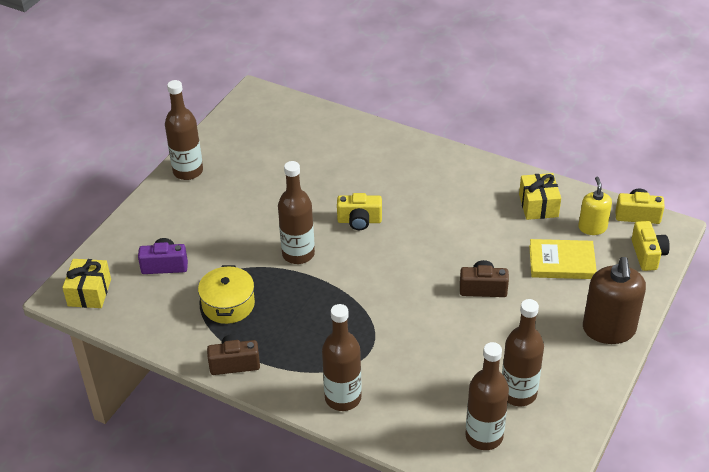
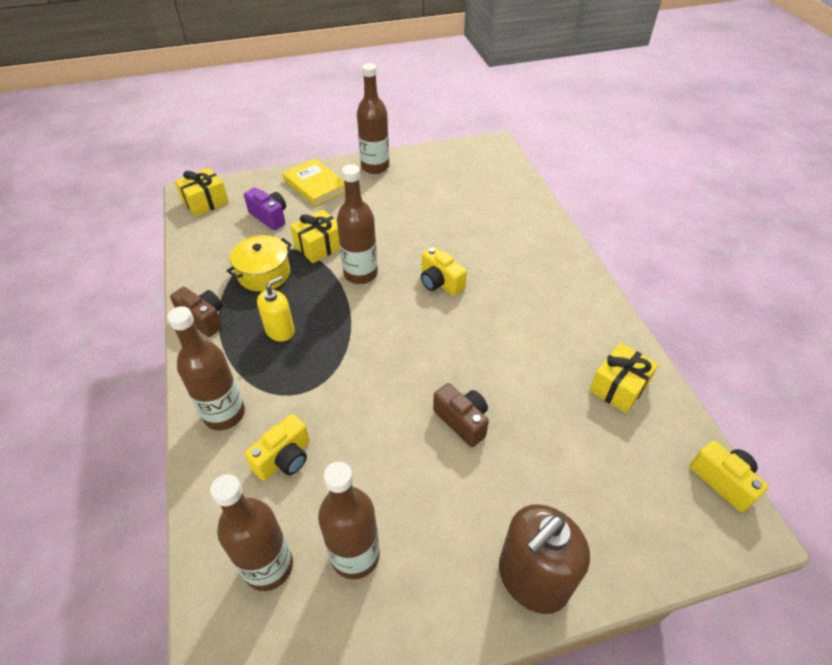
camera: 45 degrees right, 5 degrees up
(239, 257) = (319, 246): none -> yellow gift
(562, 262) = (572, 461): yellow book -> yellow book (315, 185)
(592, 227) = (651, 453): yellow soap dispenser -> yellow soap dispenser (280, 331)
(647, 254) = (683, 535): yellow camera -> yellow camera (284, 458)

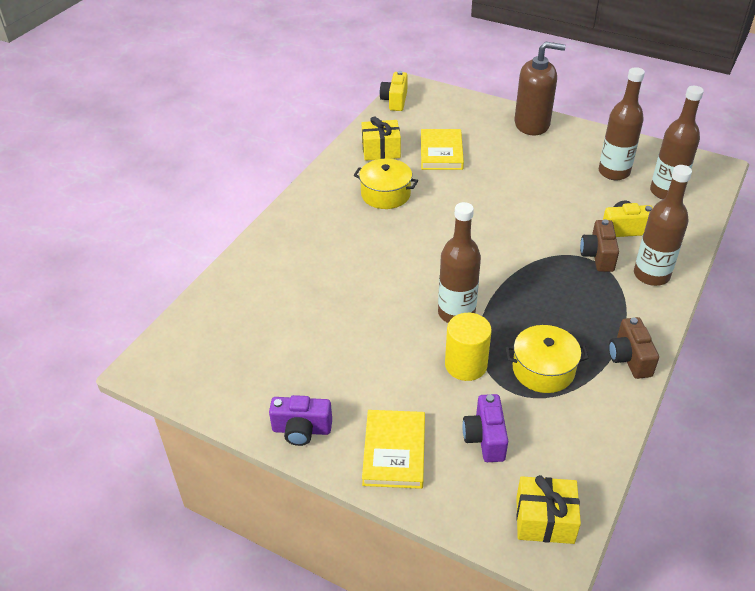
camera: 135 degrees left, 5 degrees down
(280, 331) = (568, 308): yellow soap dispenser -> none
(319, 246) = (466, 365): yellow gift -> yellow cylinder
(375, 167) = (301, 430): brown bottle -> purple camera
(440, 282) = (402, 266): yellow camera -> none
(462, 421) = (493, 186): brown camera -> brown camera (598, 256)
(540, 337) = (385, 194): none -> yellow pot
(564, 431) = (441, 152): none -> yellow book

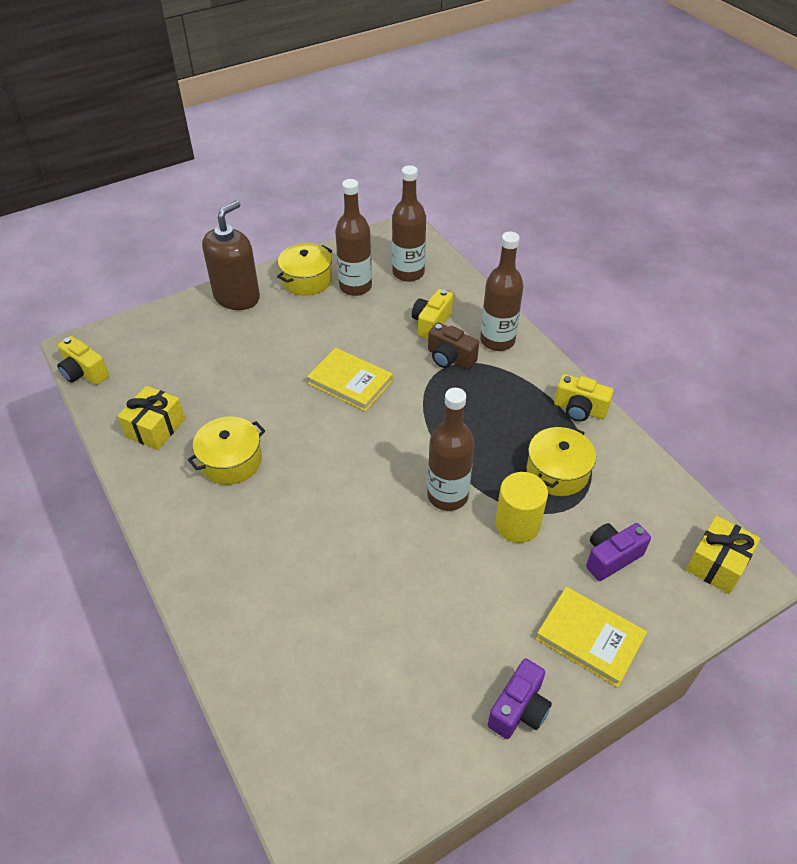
camera: 60 degrees left, 5 degrees up
(441, 152) = (210, 382): yellow book -> yellow book (350, 382)
(485, 438) = (611, 557): purple camera -> purple camera turned 120 degrees clockwise
(590, 146) = (307, 280): none -> yellow pot
(629, 358) = (579, 409): brown camera -> yellow camera

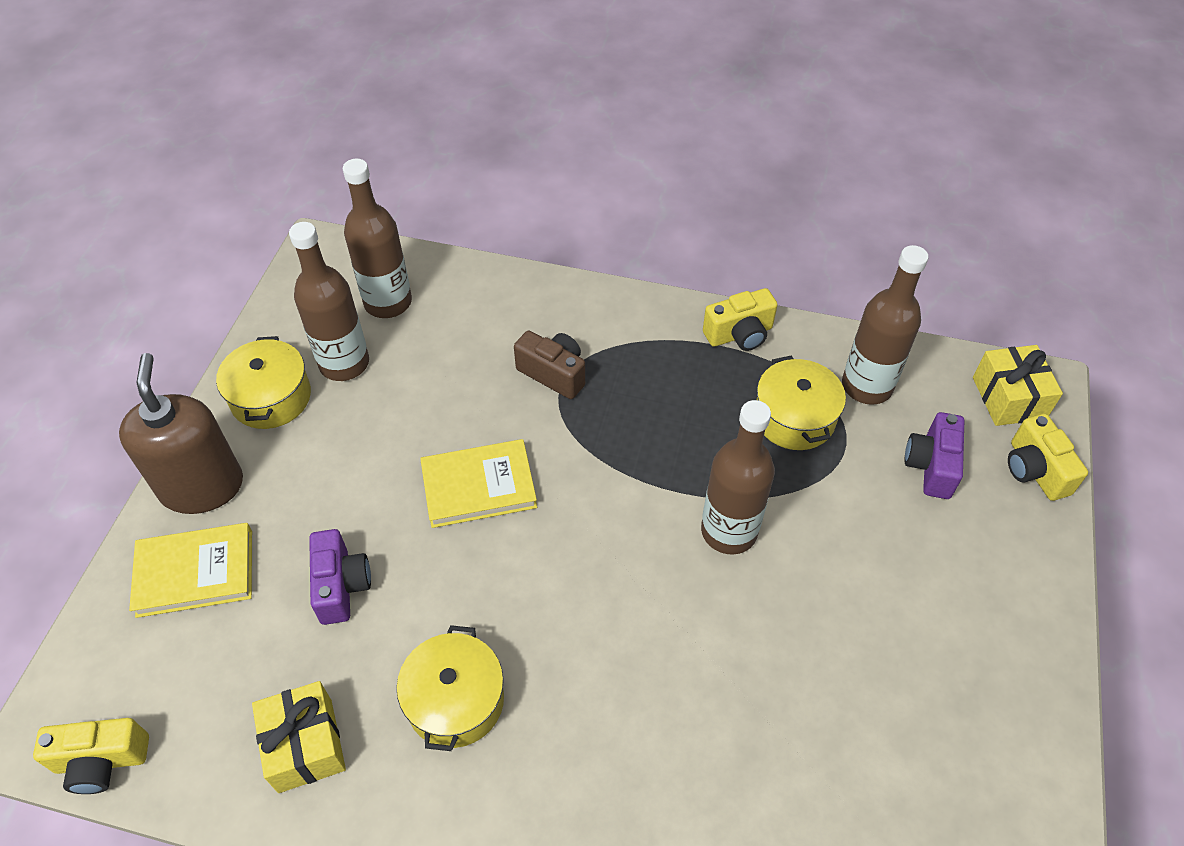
camera: 45 degrees left, 5 degrees up
(431, 323) = (486, 346): yellow camera -> yellow camera (1034, 470)
(450, 358) = (553, 373): brown camera -> brown camera turned 135 degrees counterclockwise
(497, 341) = (578, 316): brown bottle -> brown bottle (867, 386)
(517, 524) = (823, 504): yellow cylinder -> none
(519, 709) = (1030, 688): purple camera -> purple camera (341, 586)
(590, 638) = (1002, 561): yellow book -> yellow book (195, 572)

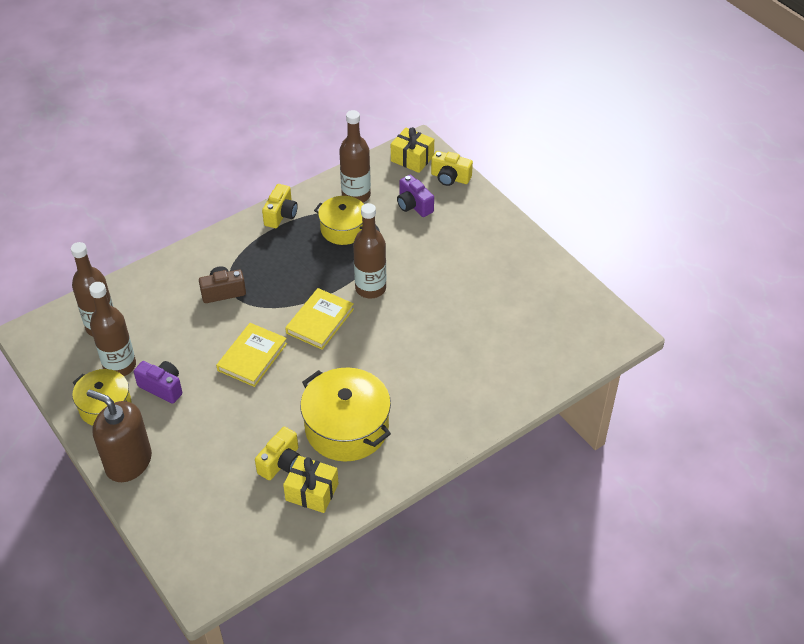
camera: 50 degrees left, 5 degrees down
(102, 761) = (240, 572): yellow camera -> yellow camera (281, 463)
(195, 572) = (177, 489): yellow book -> yellow book (320, 321)
(341, 586) = (247, 437): purple camera -> purple camera (162, 387)
(455, 700) = (346, 428): yellow pot -> yellow pot, size x1.58

